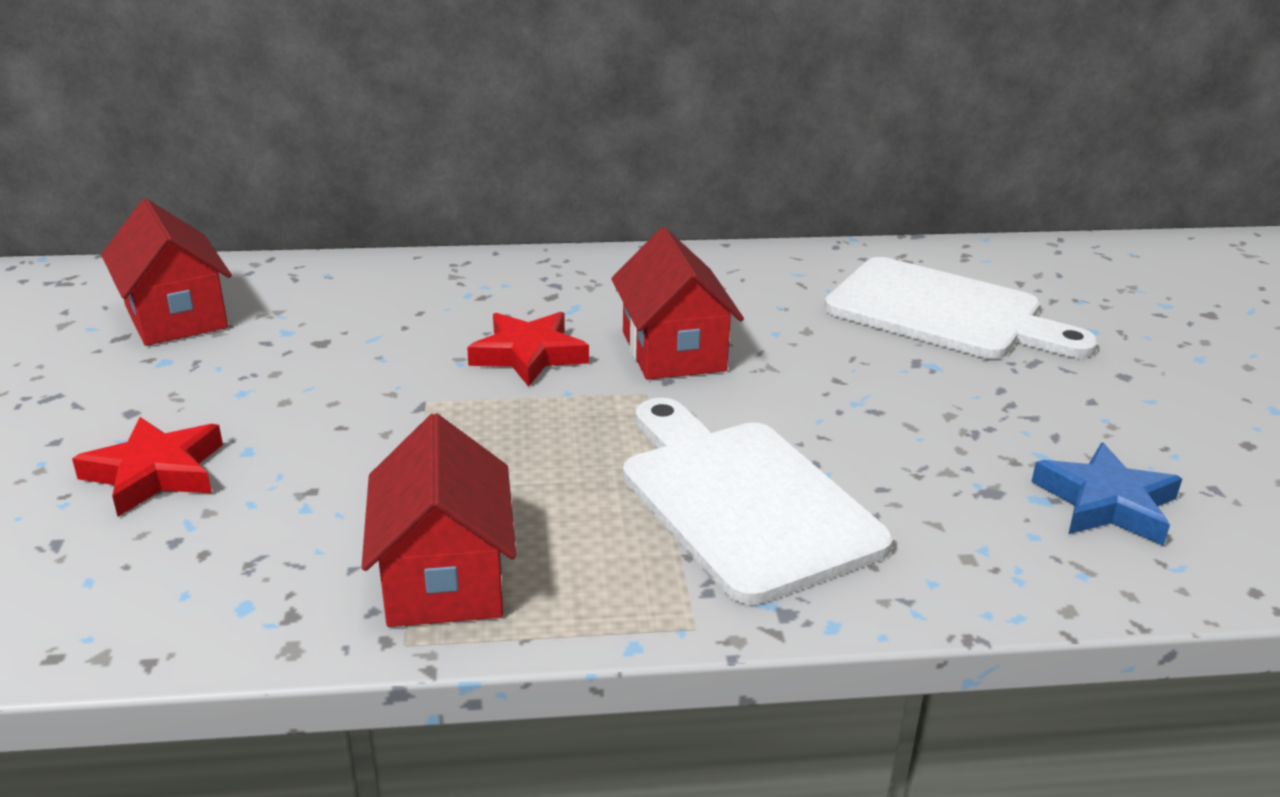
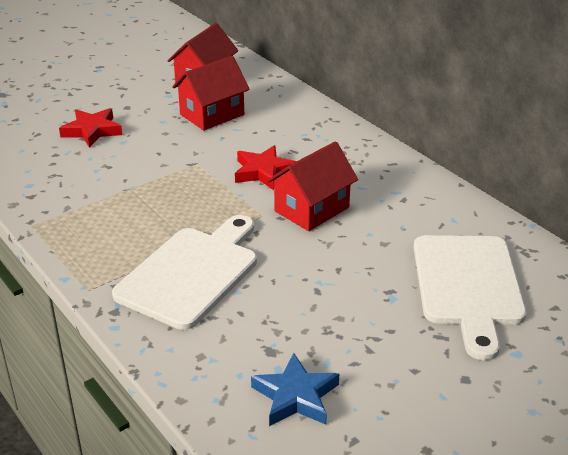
camera: 60 degrees right, 5 degrees up
(444, 578) = (75, 218): red house -> red house (212, 114)

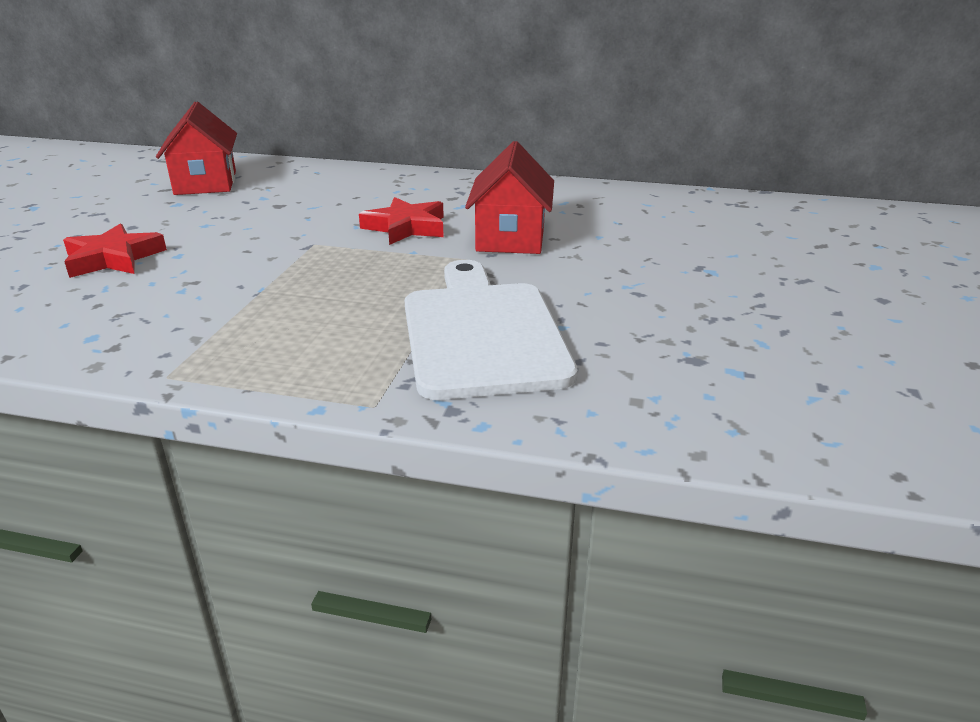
camera: 40 degrees left, 5 degrees down
(212, 114) = (262, 204): red house -> none
(295, 396) = (795, 384): blue star -> none
(468, 285) = (748, 239): white cutting board -> none

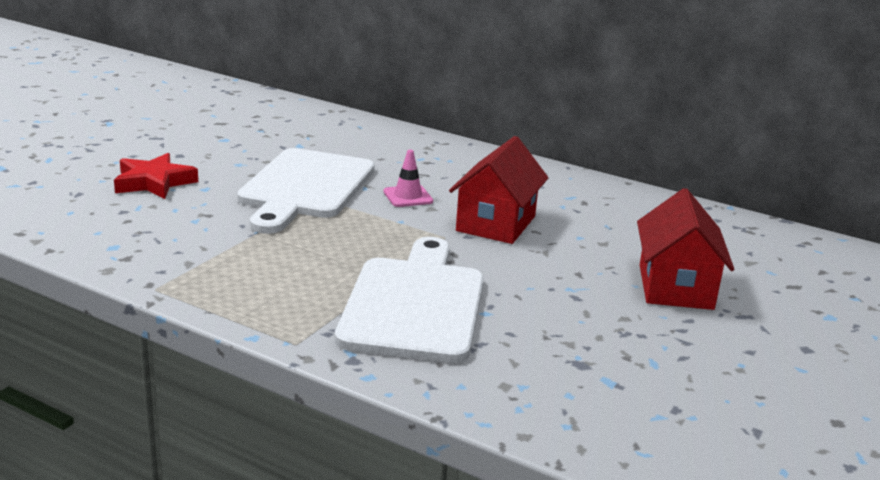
camera: 15 degrees right, 5 degrees down
(206, 183) = (257, 122): red house -> red house (675, 287)
(292, 236) = (305, 187): none -> white cutting board
(406, 227) = (408, 196): red star -> pink traffic cone

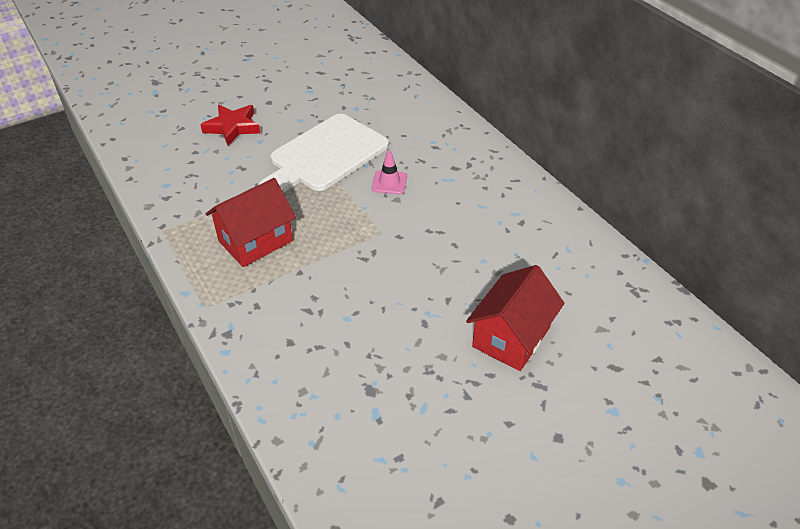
camera: 30 degrees right, 20 degrees up
(414, 304) = (305, 295): white cutting board -> none
(496, 223) = (430, 228): red house -> red house (255, 241)

